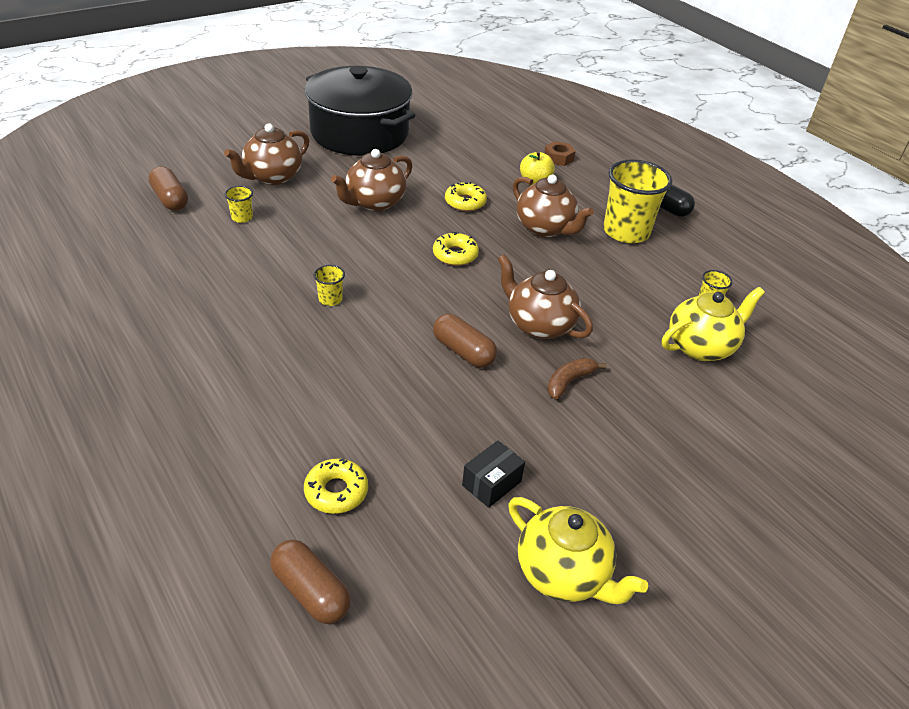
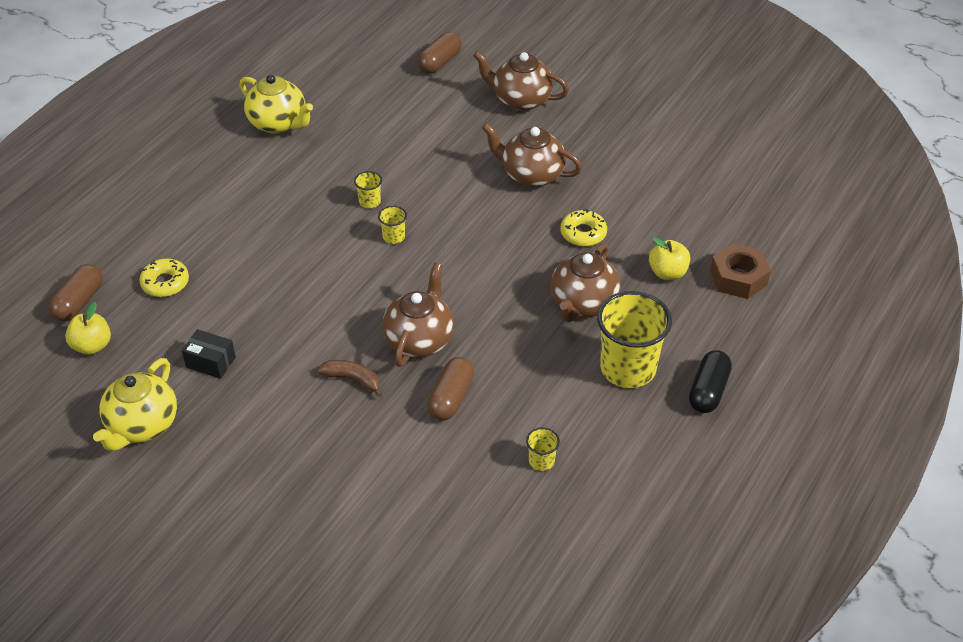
camera: 70 degrees right, 5 degrees up
(242, 217) = (445, 109): yellow cup -> yellow cup (393, 237)
(359, 133) = (649, 120): black pot -> none
(402, 595) = (92, 346): none -> yellow apple
(455, 255) = (487, 254): yellow donut -> none
(463, 351) = (352, 301): brown capsule -> brown capsule (451, 398)
(558, 158) = (738, 278): brown nut -> brown nut, size x1.53
(701, 346) = (462, 466): yellow teapot -> yellow teapot (278, 123)

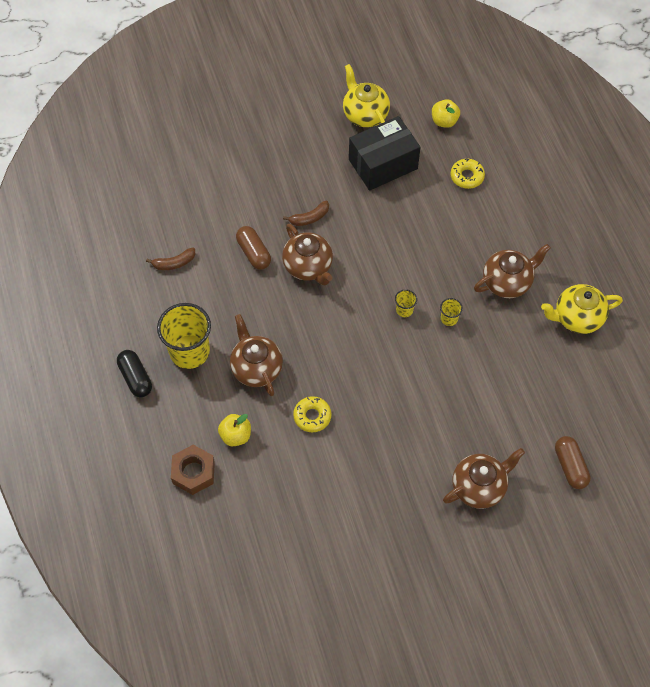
camera: 130 degrees right, 15 degrees up
(79, 302) = (486, 131): brown capsule -> none
(210, 362) = (383, 164): black box -> black box, size x2.10
(531, 175) = (393, 430): brown teapot -> brown teapot (507, 282)
(541, 461) = (174, 263): yellow cup -> brown banana

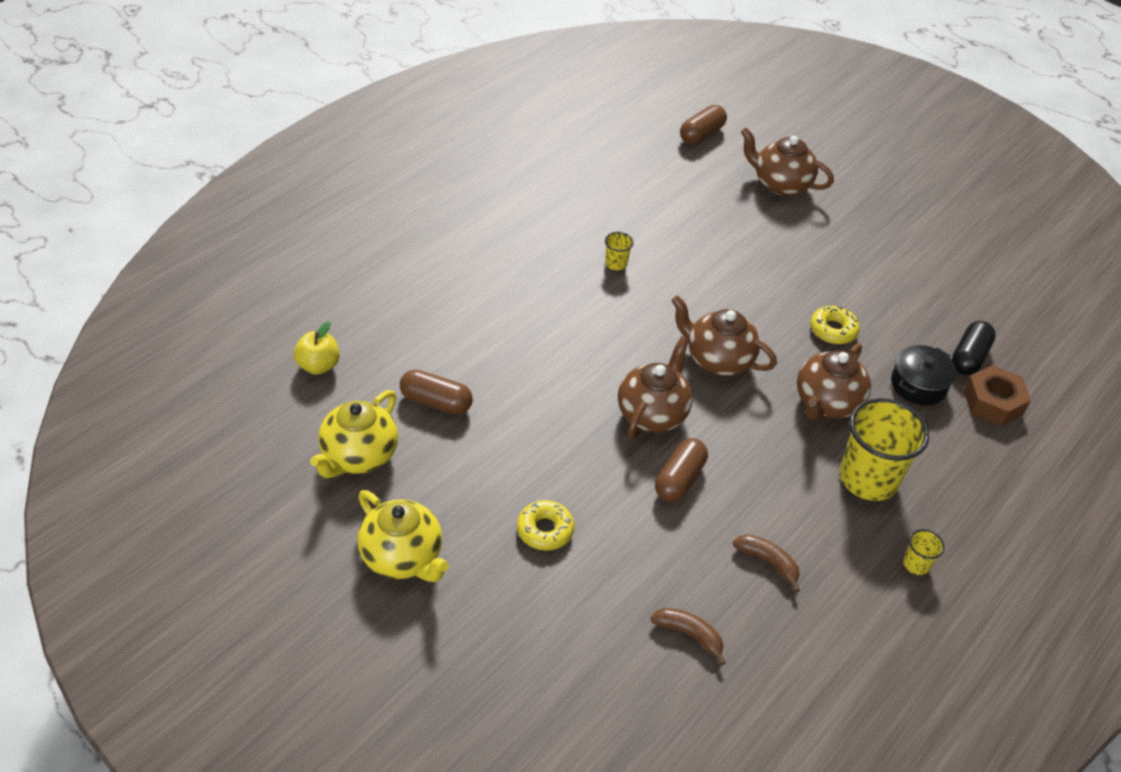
camera: 125 degrees left, 15 degrees down
(135, 378) = (952, 517): black capsule -> black capsule (969, 357)
(235, 435) = (918, 385): yellow apple -> black pot
(309, 218) = (579, 444): brown banana -> brown banana (689, 635)
(383, 164) = (436, 402): black box -> brown capsule
(404, 310) = (637, 303): yellow cup -> yellow cup (916, 564)
(467, 176) = (400, 313): yellow donut -> yellow donut (545, 530)
(507, 282) = (529, 233): brown teapot -> brown teapot (717, 359)
(577, 318) = (532, 171): yellow teapot -> yellow teapot (402, 557)

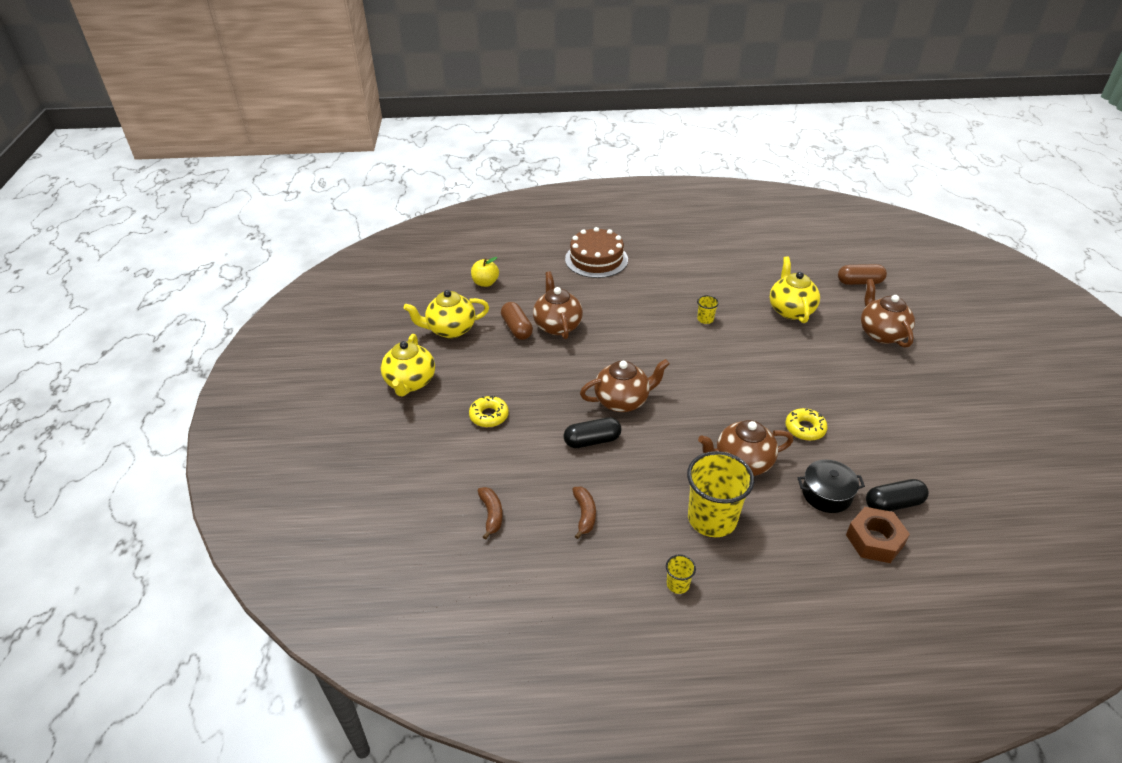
camera: 50 degrees right, 5 degrees down
(412, 254) = (596, 259): none -> brown cake
(679, 203) = (790, 310): none -> yellow teapot
(679, 479) = (592, 441): brown capsule -> black capsule
(717, 359) = (701, 399): brown teapot -> brown teapot (557, 325)

